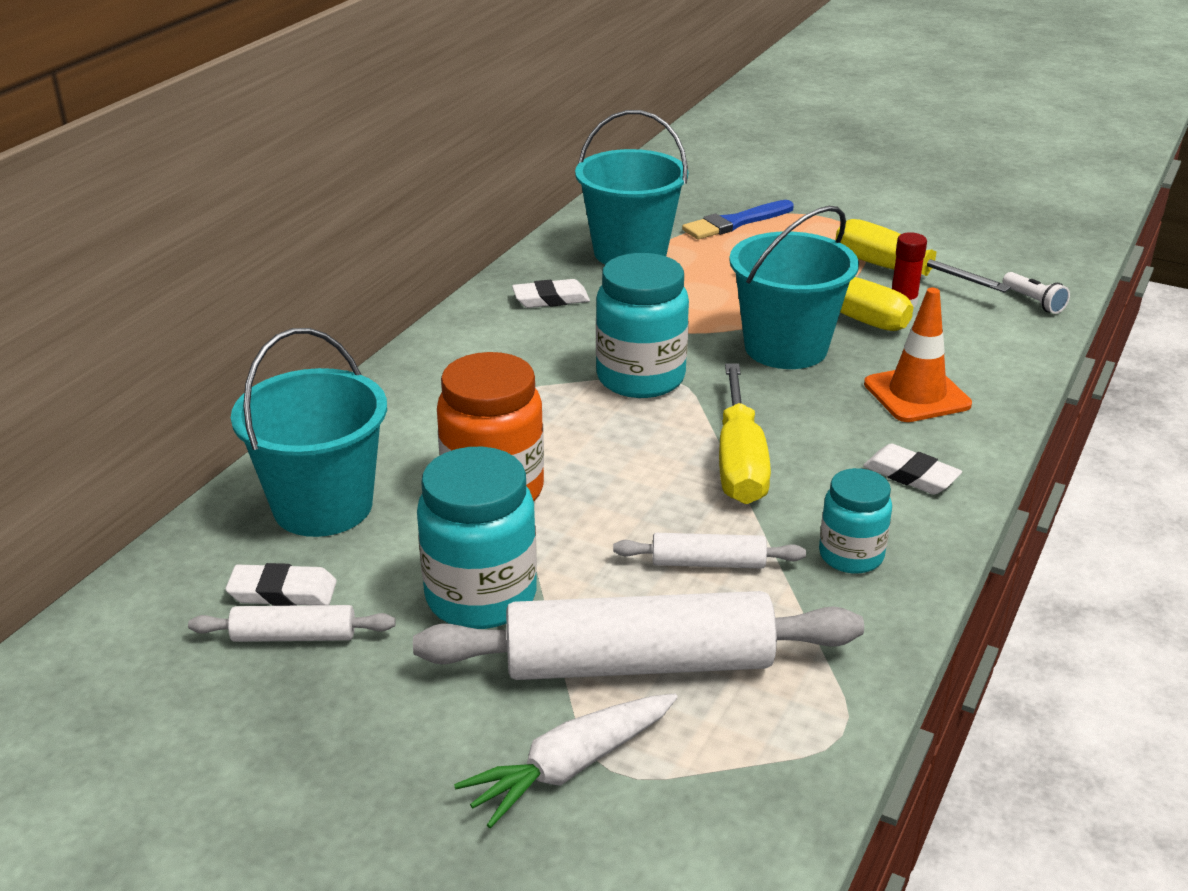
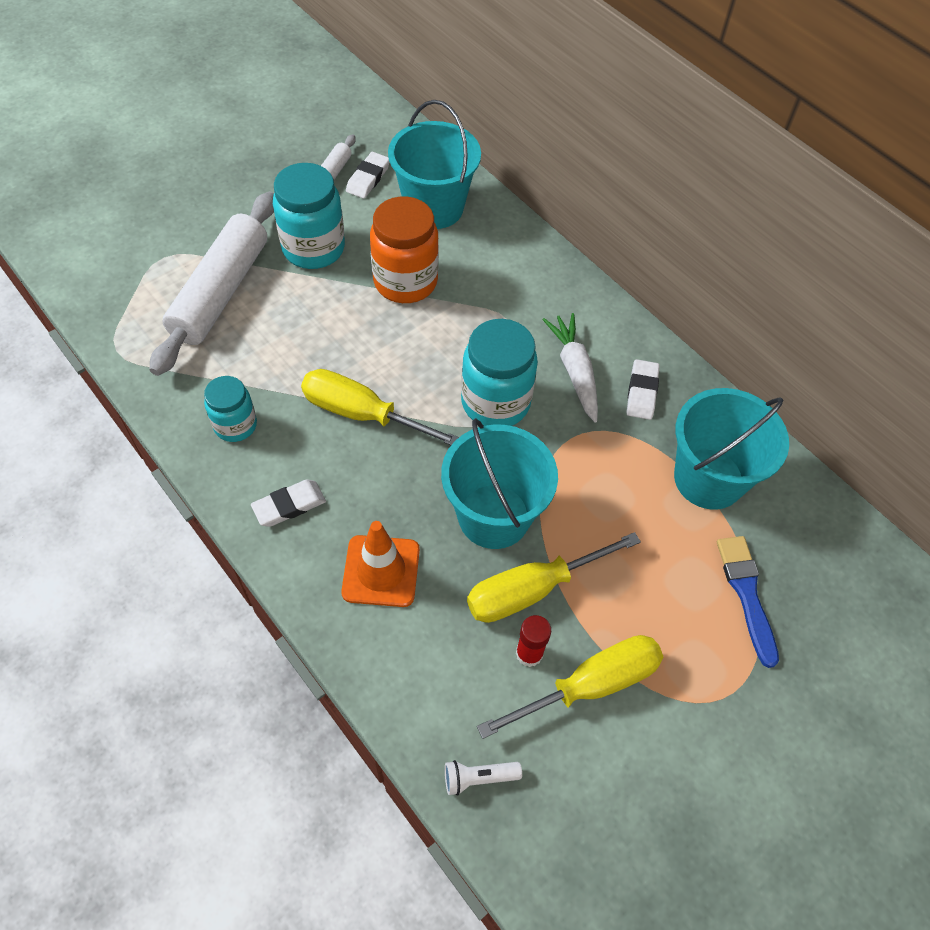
camera: 110 degrees right, 25 degrees up
(572, 766) = (175, 244): white carrot -> white carrot (574, 372)
(708, 563) = (276, 353): white rolling pin -> none

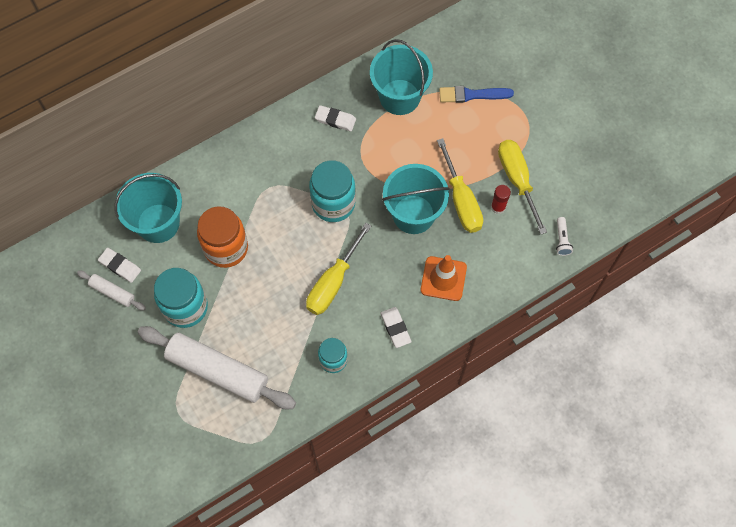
camera: 80 degrees left, 10 degrees up
(574, 372) = (315, 154): white carrot -> none

